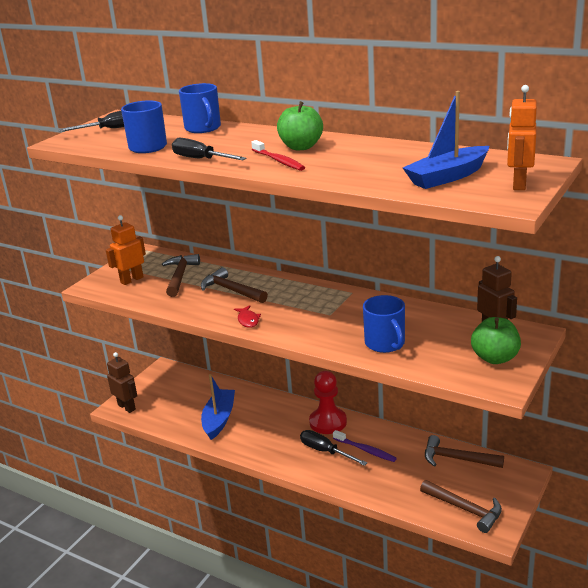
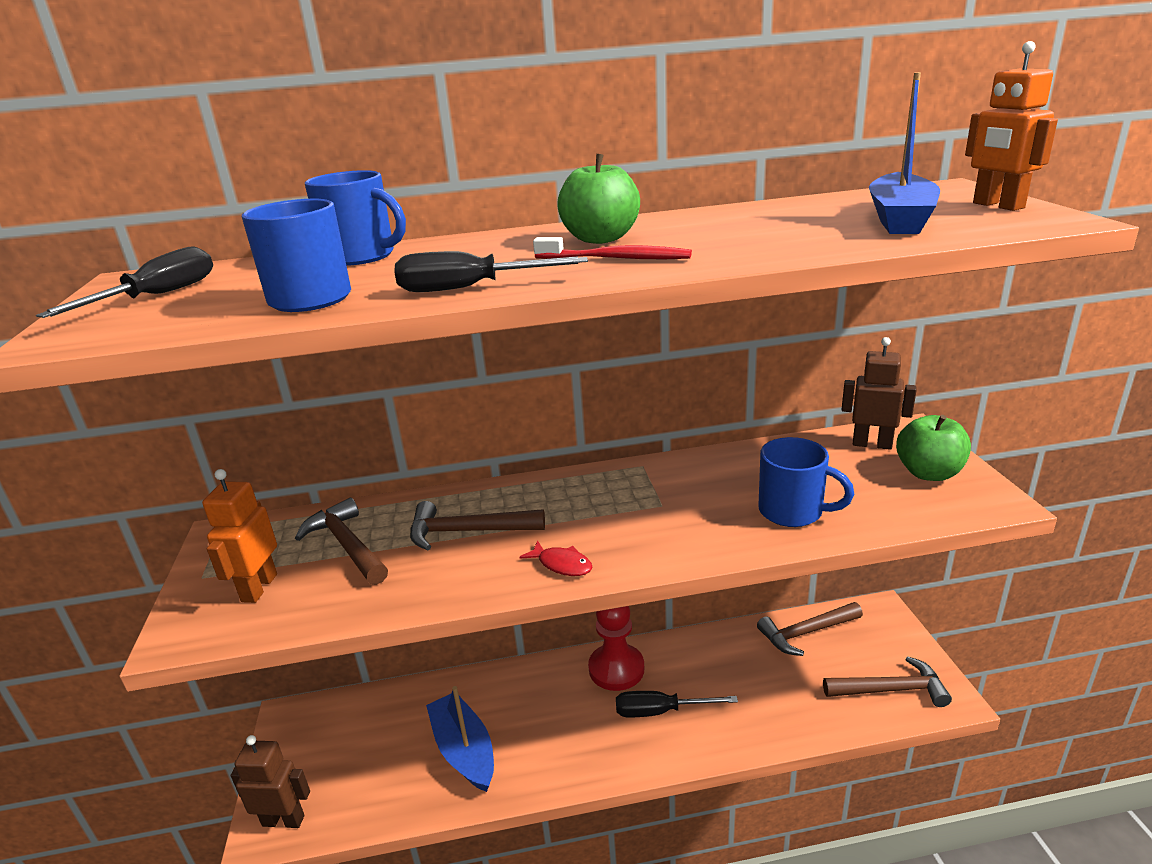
camera: 40 degrees left, 0 degrees up
(365, 450) = (703, 680): purple toothbrush -> none

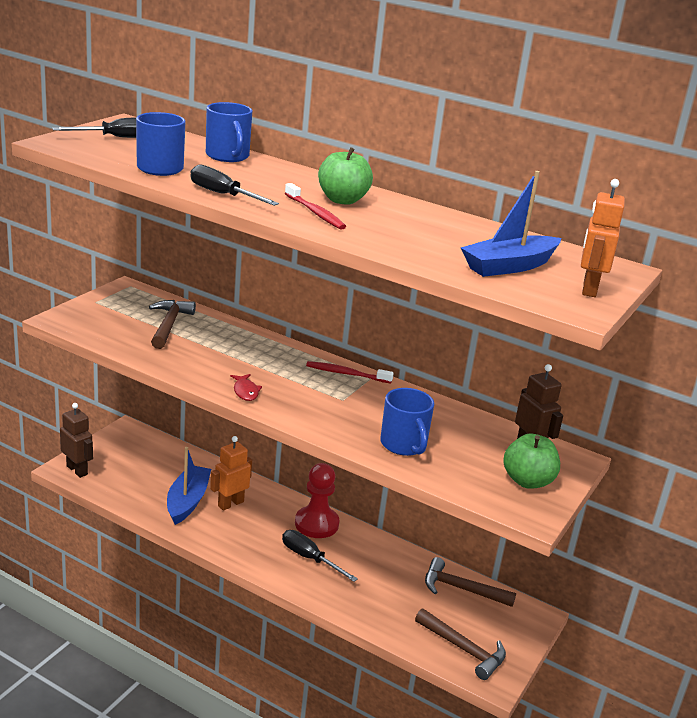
camera: 35 degrees right, 0 degrees up
(259, 588) = (110, 320): orange robot -> orange robot (230, 504)
(468, 532) = (229, 352): brown hammer -> none
(617, 477) = (346, 374): none -> red toothbrush

